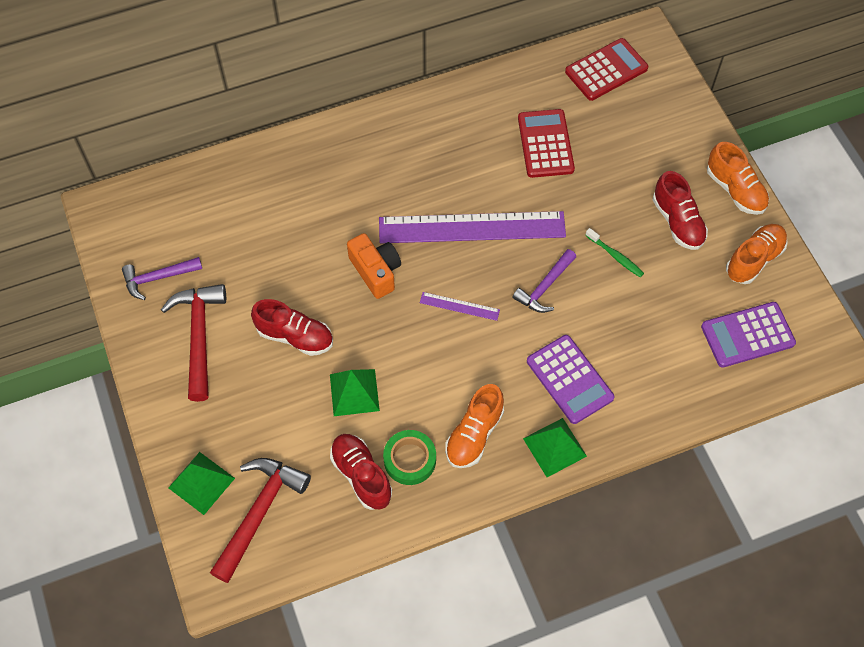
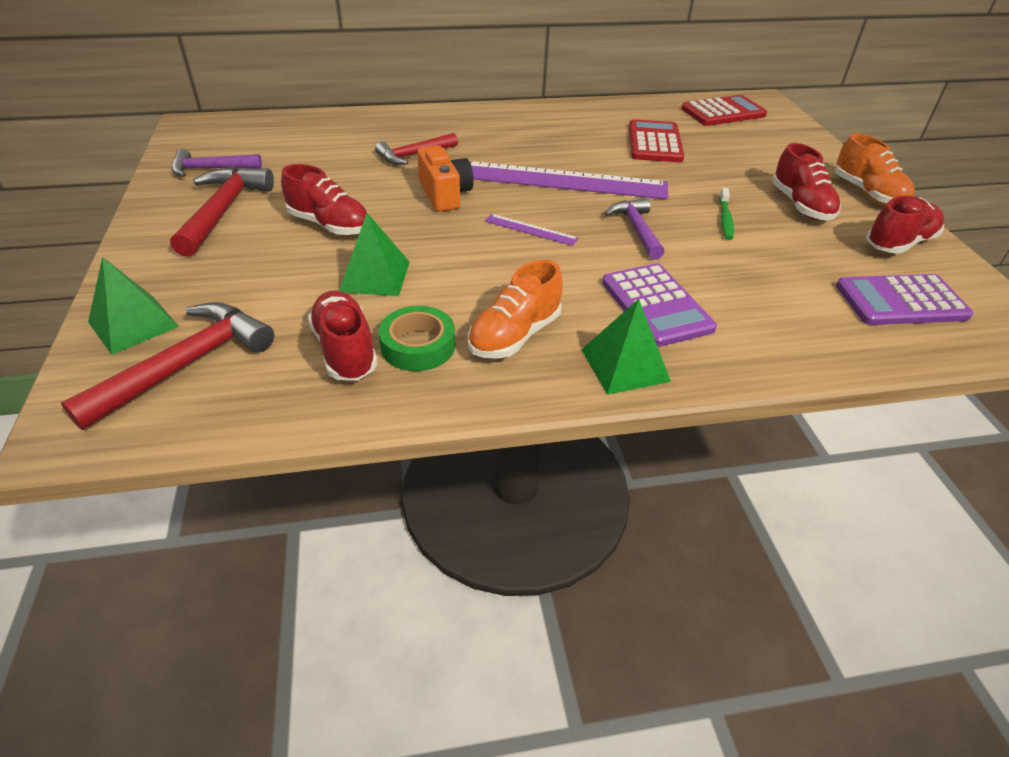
camera: 10 degrees right, 20 degrees down
(330, 215) = (414, 155): none -> red hammer
(545, 287) = (637, 229): purple hammer -> purple hammer turned 120 degrees clockwise
(615, 256) = (725, 219): green toothbrush -> green toothbrush turned 45 degrees clockwise
(754, 259) = (899, 243): orange shoe -> red shoe

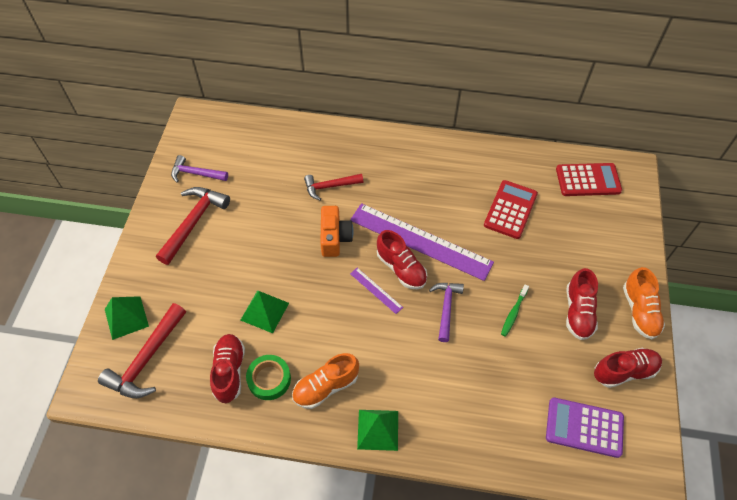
camera: 20 degrees right, 15 degrees up
(186, 365) = (146, 359): red hammer -> red hammer turned 150 degrees clockwise
(330, 225) = (253, 253): red shoe -> red shoe (401, 268)
(656, 305) = (421, 385): purple calculator -> none

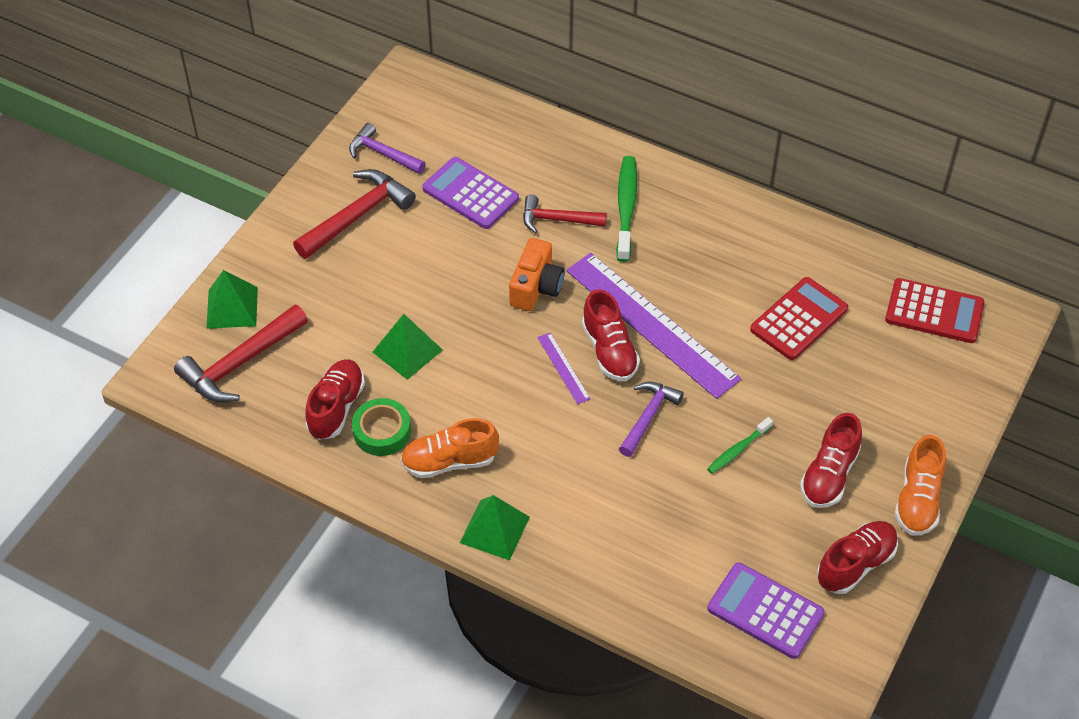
camera: 20 degrees right, 5 degrees down
(265, 185) = (470, 194): none -> purple calculator
(371, 166) = (626, 207): none -> green toothbrush
(624, 371) = (855, 564): red shoe -> red shoe turned 45 degrees counterclockwise

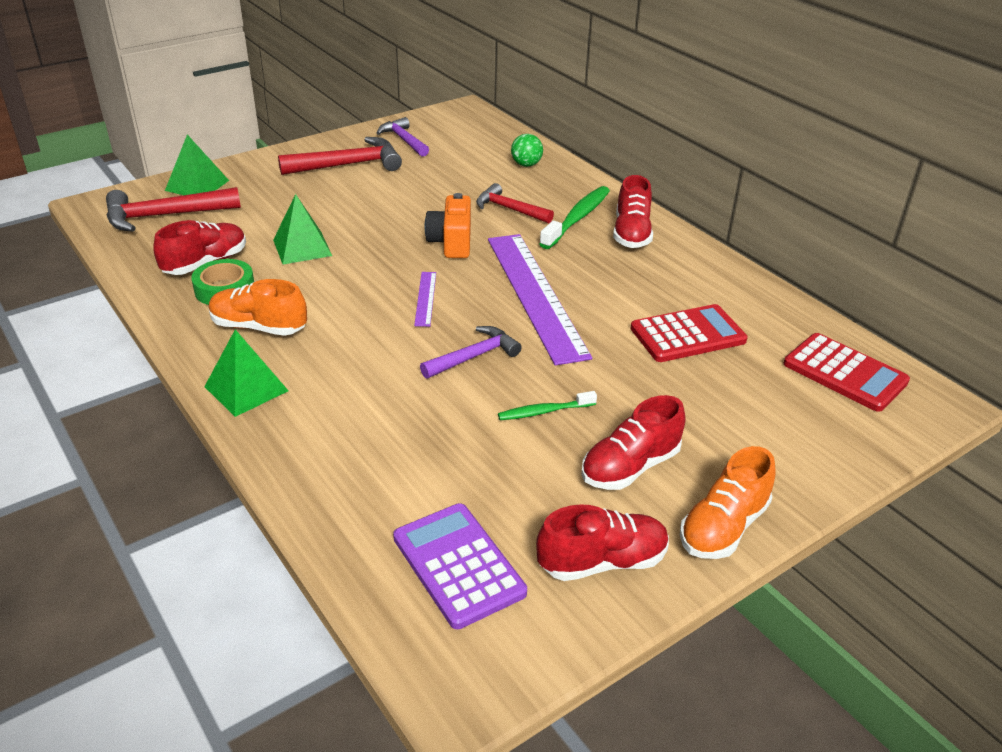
camera: 25 degrees right, 15 degrees down
(470, 194) = (450, 177): purple calculator -> none
(530, 146) = (526, 165): none -> green ball
(536, 287) = (451, 242): orange camera -> orange camera turned 135 degrees clockwise
(609, 351) = (479, 300): red shoe -> red shoe (631, 234)

